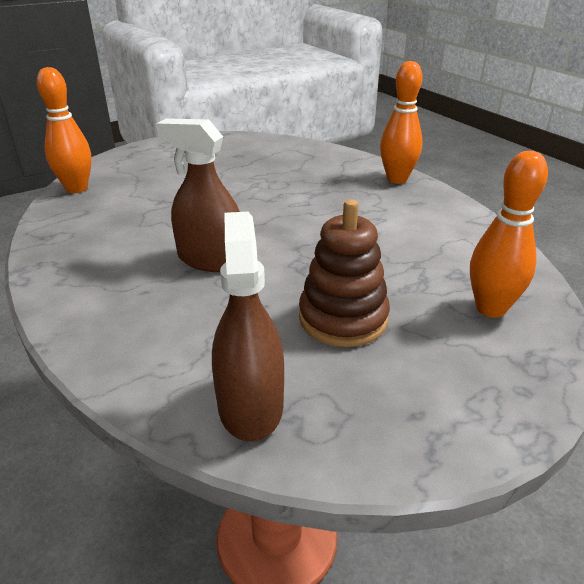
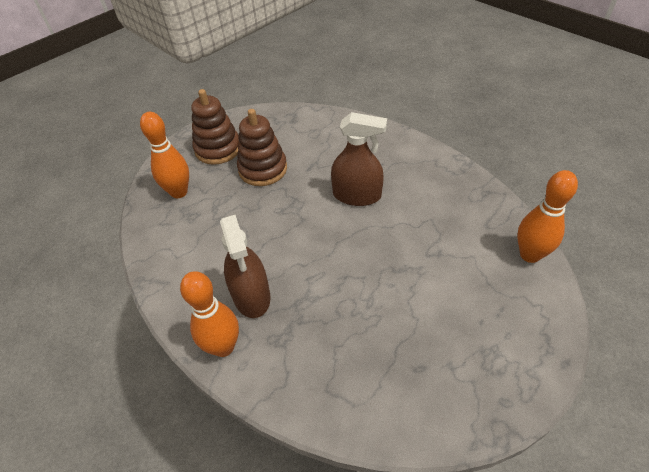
camera: 170 degrees right, 15 degrees up
(250, 405) = (296, 122): brown spray bottle -> brown spray bottle (251, 295)
(434, 375) = (218, 149): none -> brown stacking toy

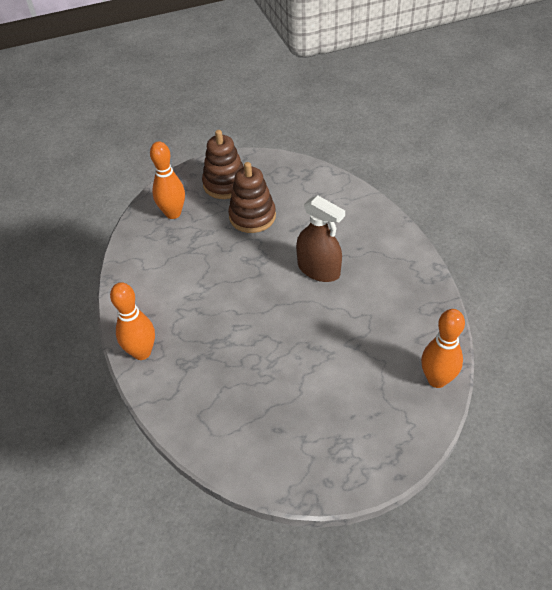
camera: 25 degrees right, 0 degrees up
(251, 295) = (183, 322): brown spray bottle -> none

